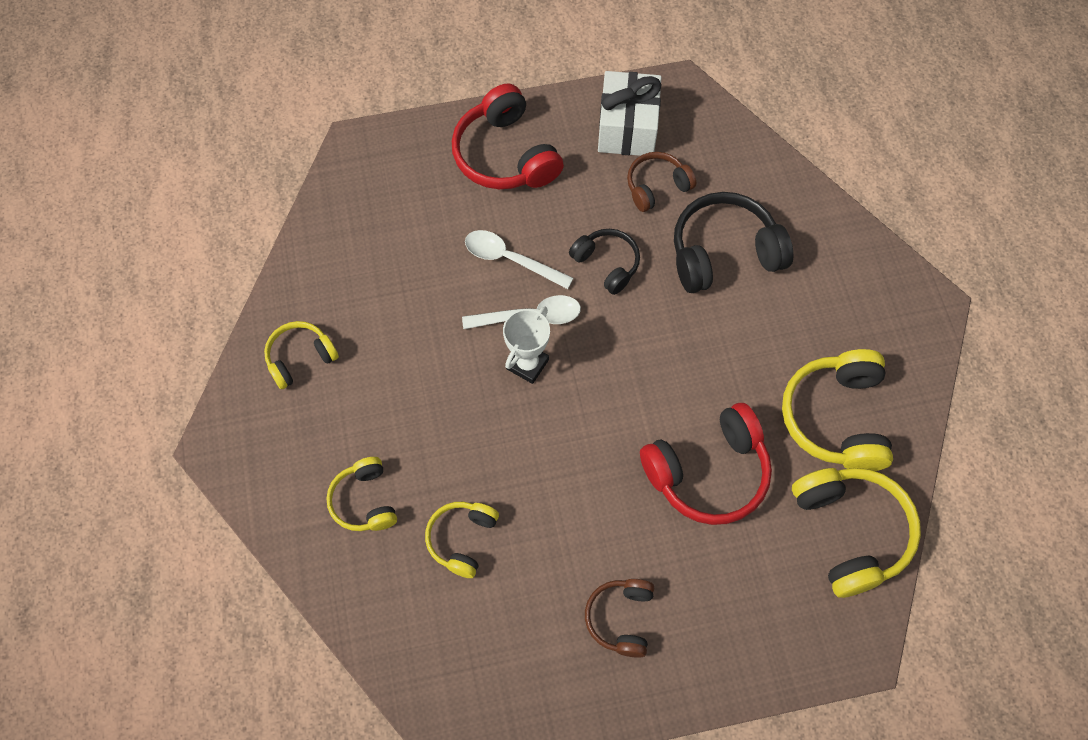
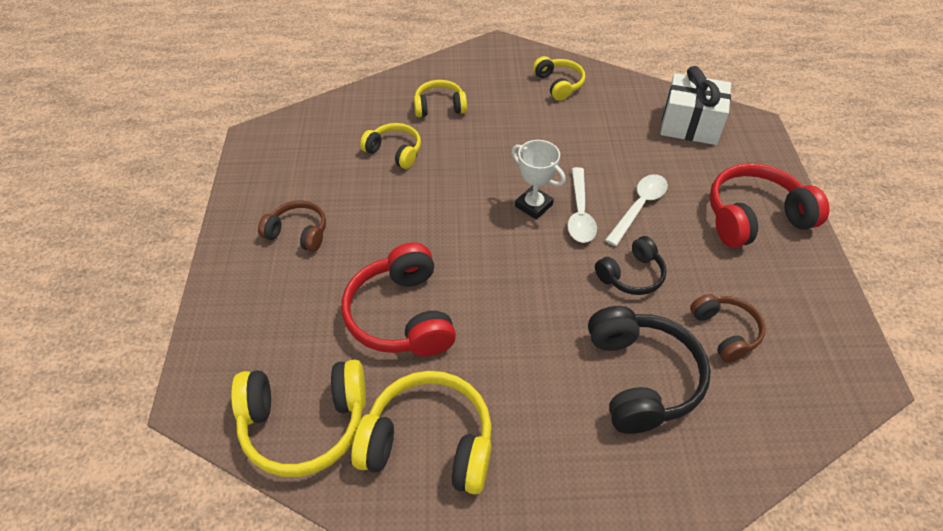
camera: 100 degrees right, 15 degrees down
(627, 128) = (800, 319): white gift -> white gift (690, 125)

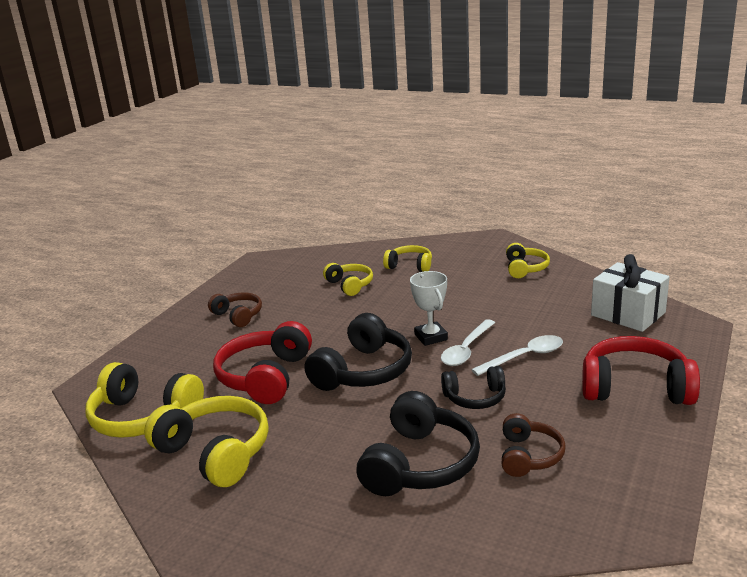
camera: 30 degrees right, 25 degrees down
(500, 274) = (363, 371): none -> black headphones

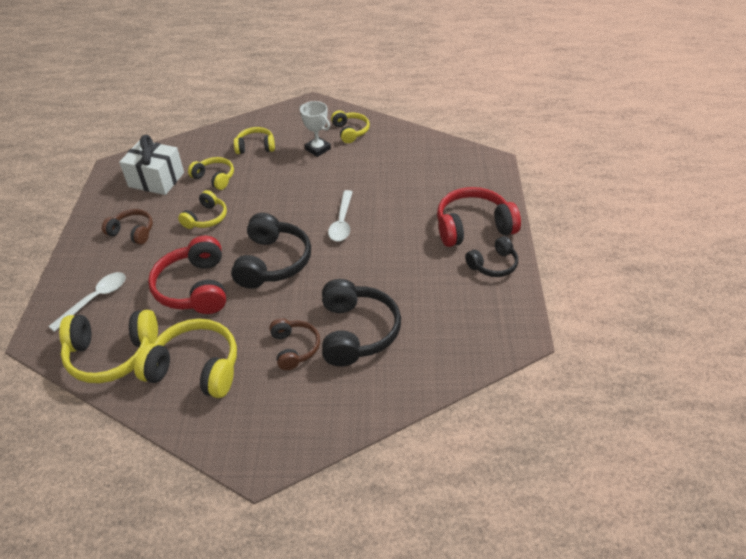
camera: 25 degrees left, 20 degrees up
(318, 317) = (206, 218): none -> yellow headphones
(431, 337) = (309, 216): white trophy -> white trophy (318, 149)
(475, 398) = (369, 264): black headphones -> black headphones (493, 264)
(524, 357) = (387, 219): white spoon -> white spoon (95, 299)
(528, 456) = (427, 303): brown headphones -> brown headphones (294, 348)
(628, 314) = (443, 161): white gift -> white gift (156, 180)

